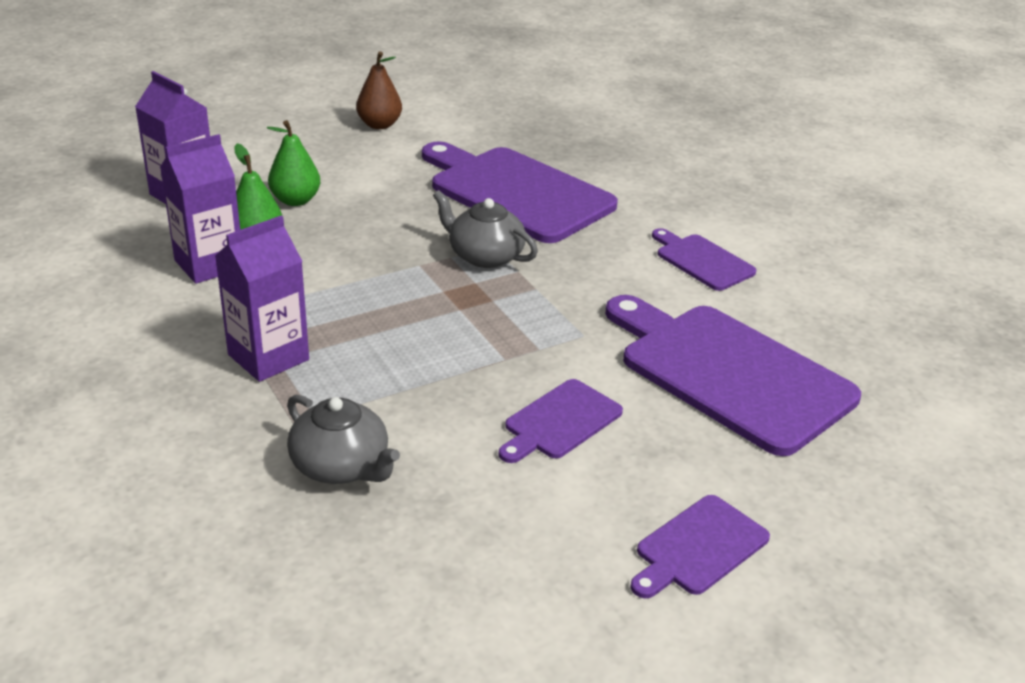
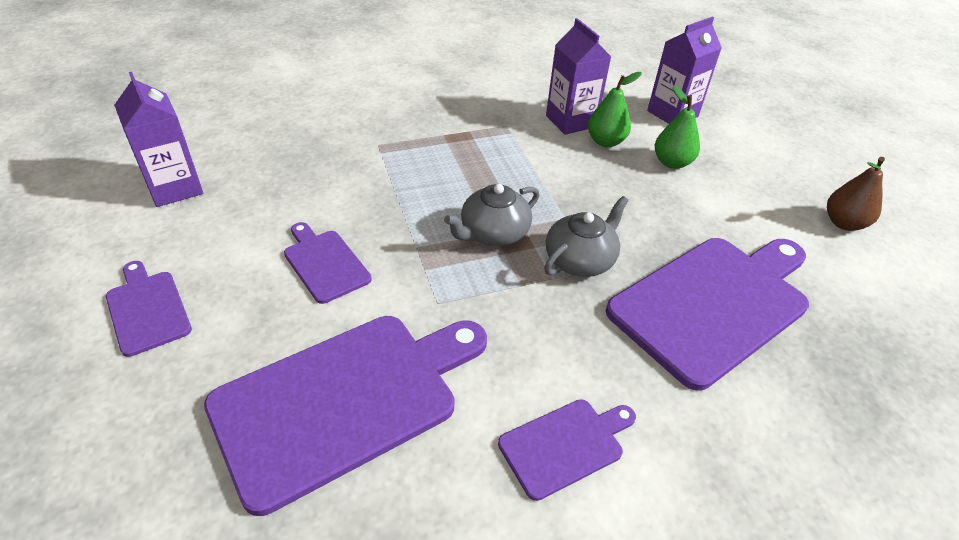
camera: 100 degrees right, 10 degrees up
(268, 357) = (451, 139): purple carton -> purple carton (175, 188)
(341, 466) = (326, 158): grey teapot -> grey teapot (493, 233)

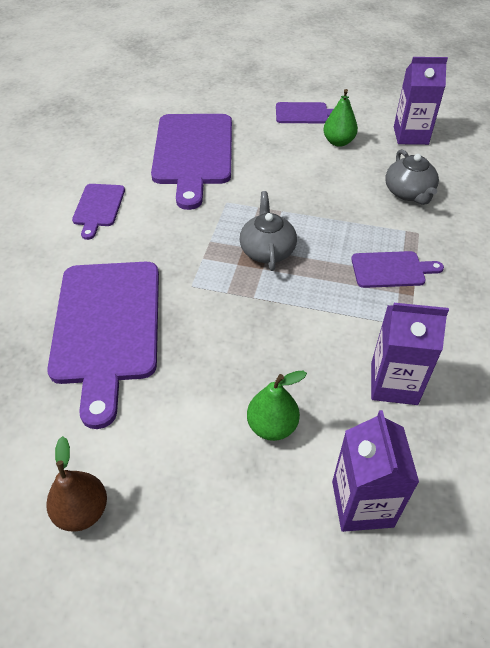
camera: 125 degrees right, 5 degrees up
(325, 263) = (295, 172): purple cutting board -> purple cutting board (391, 270)
(580, 260) = (206, 281): grey teapot -> grey teapot (409, 193)
(605, 141) = (340, 391): green pear -> green pear (338, 142)

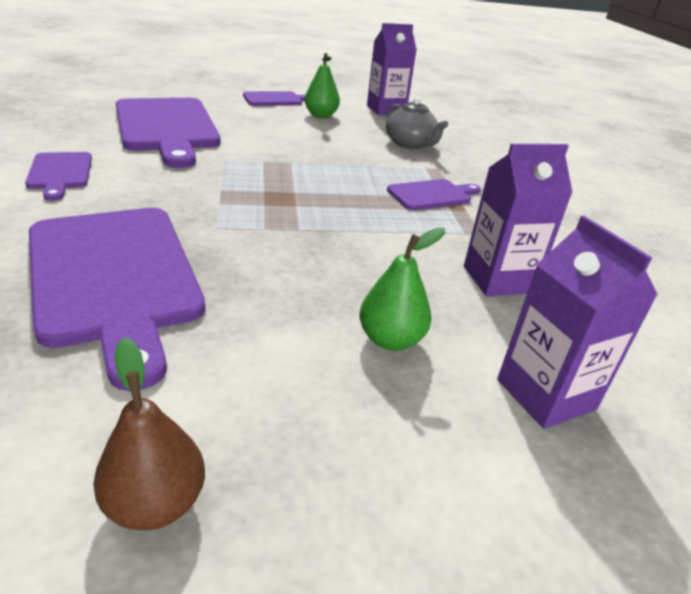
camera: 25 degrees left, 15 degrees down
(267, 250) = (293, 191): grey teapot -> none

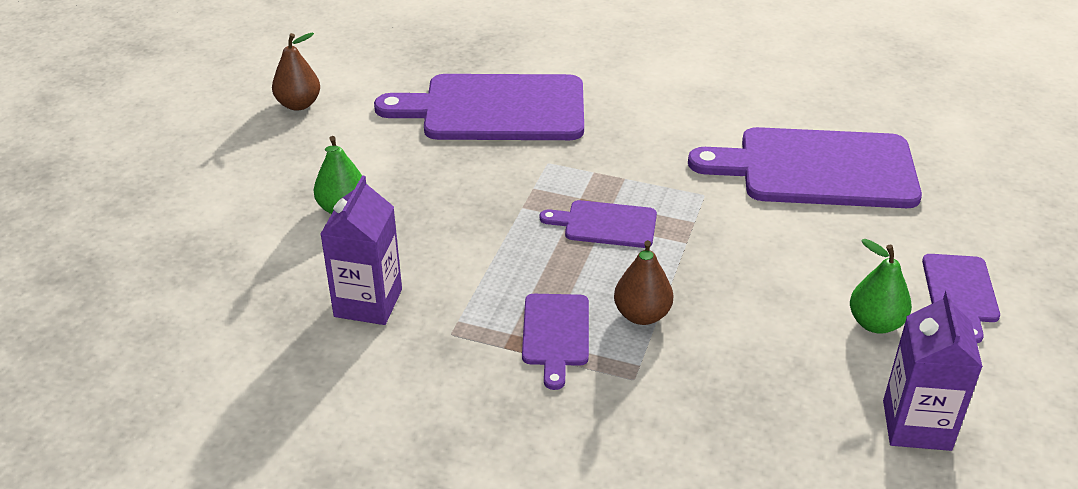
camera: 120 degrees right, 5 degrees up
(60, 173) = (690, 96): purple cutting board -> purple cutting board (605, 224)
(381, 170) = (642, 315): none -> brown pear
(410, 144) = (735, 387): grey teapot -> none
(545, 394) = (239, 257): purple carton -> none

